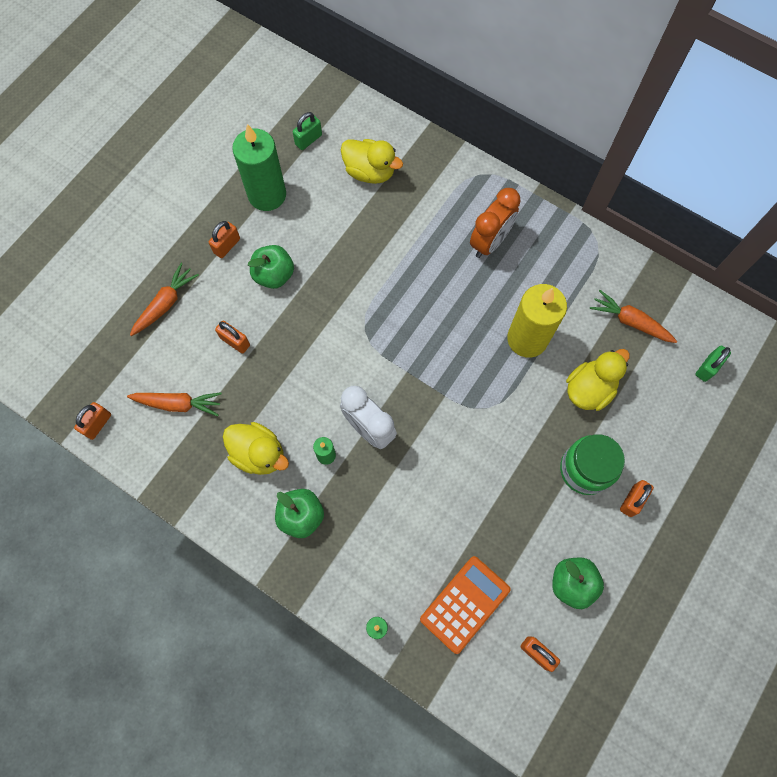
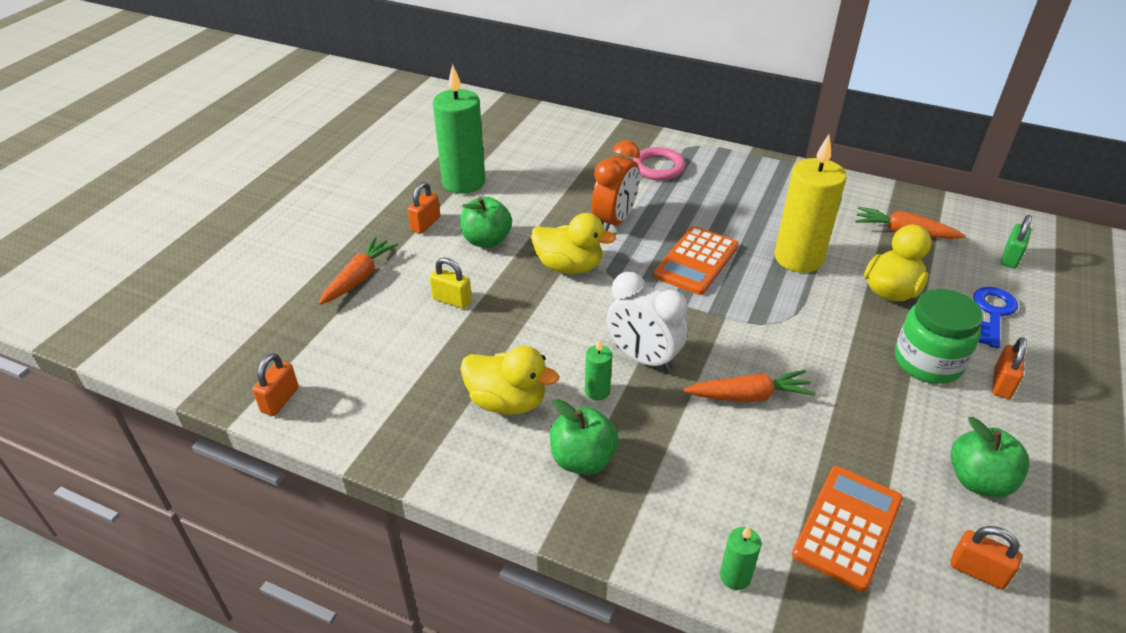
camera: 10 degrees left, 30 degrees down
(179, 404) = (389, 366): orange carrot -> orange carrot (749, 396)
(235, 341) = (452, 300): orange padlock -> yellow padlock
(308, 140) = (499, 141): green padlock -> none
(370, 172) = (572, 156): yellow duck -> yellow duck (569, 266)
(441, 328) = (696, 261): none -> orange calculator
(443, 201) = (658, 167): none -> pink ring
(490, 242) = (721, 191): orange clock -> orange clock (614, 221)
(661, 427) = (992, 313): none -> blue key

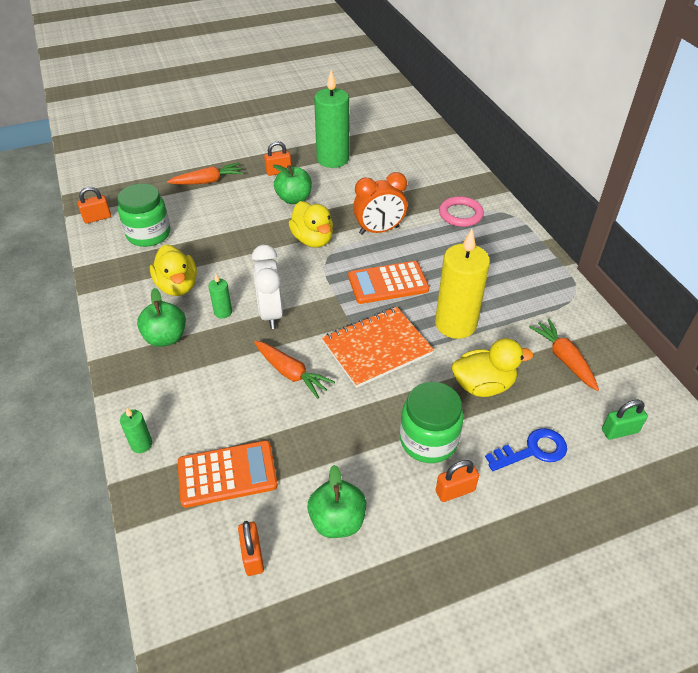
camera: 45 degrees right, 5 degrees up
(381, 374) = (149, 234): none -> green jar
(452, 300) = (230, 219): yellow padlock -> none
(777, 320) = (377, 348): none -> orange notebook

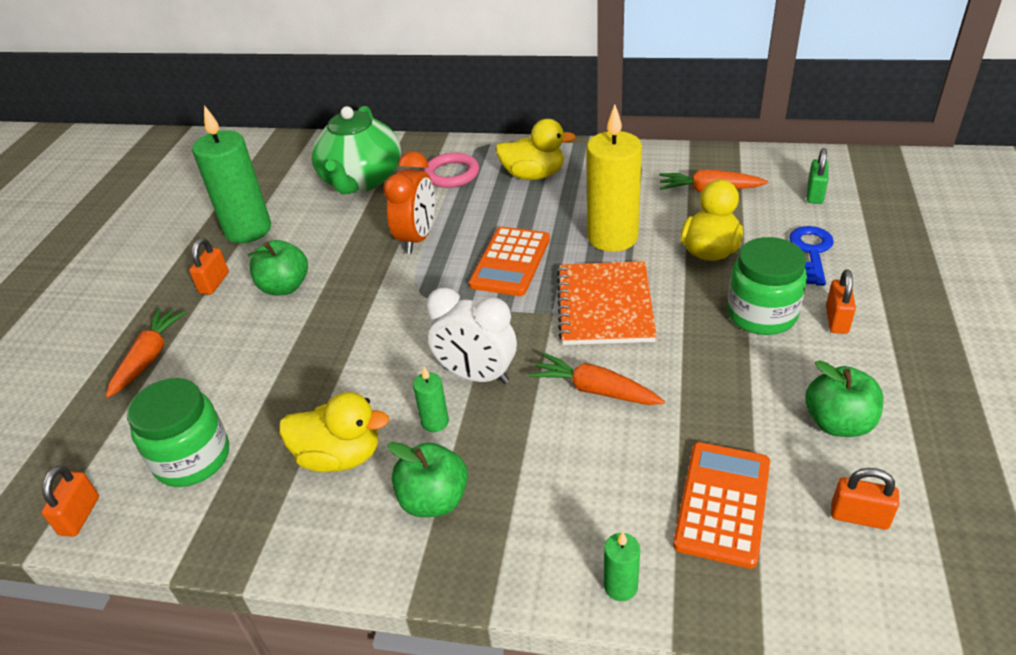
camera: 55 degrees left, 5 degrees down
(291, 373) = (594, 390): orange carrot -> orange carrot turned 135 degrees counterclockwise
(313, 240) = (379, 296): yellow duck -> yellow duck (533, 175)
(418, 178) = (361, 180): none -> green teapot

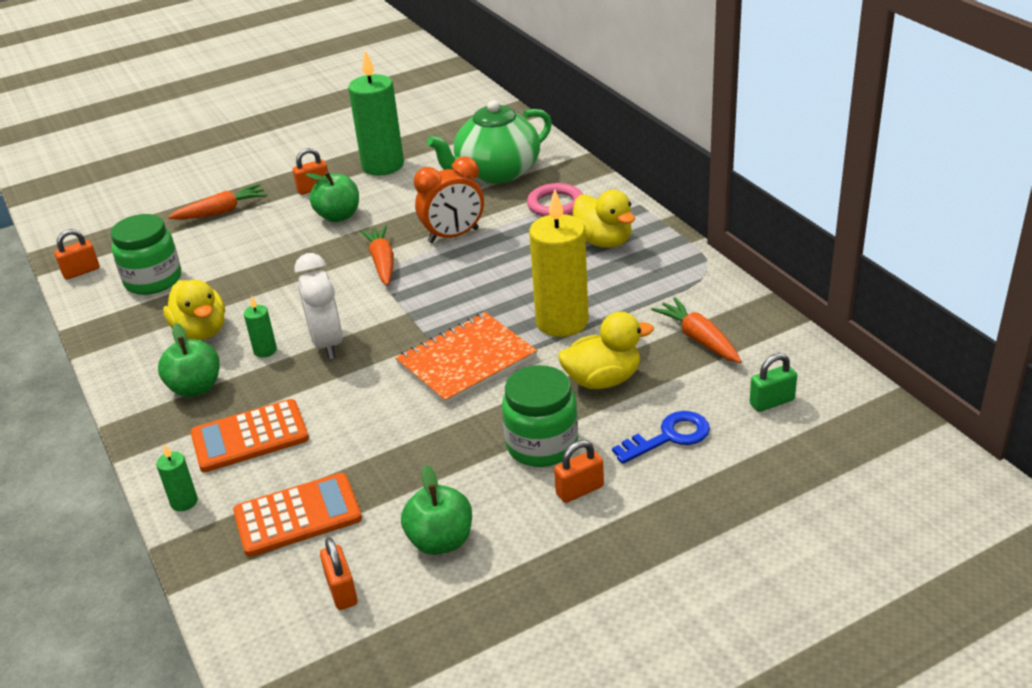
camera: 50 degrees right, 5 degrees down
(510, 262) = (472, 291): orange calculator -> orange calculator (250, 437)
(594, 390) = (362, 402): orange carrot -> orange carrot (382, 262)

